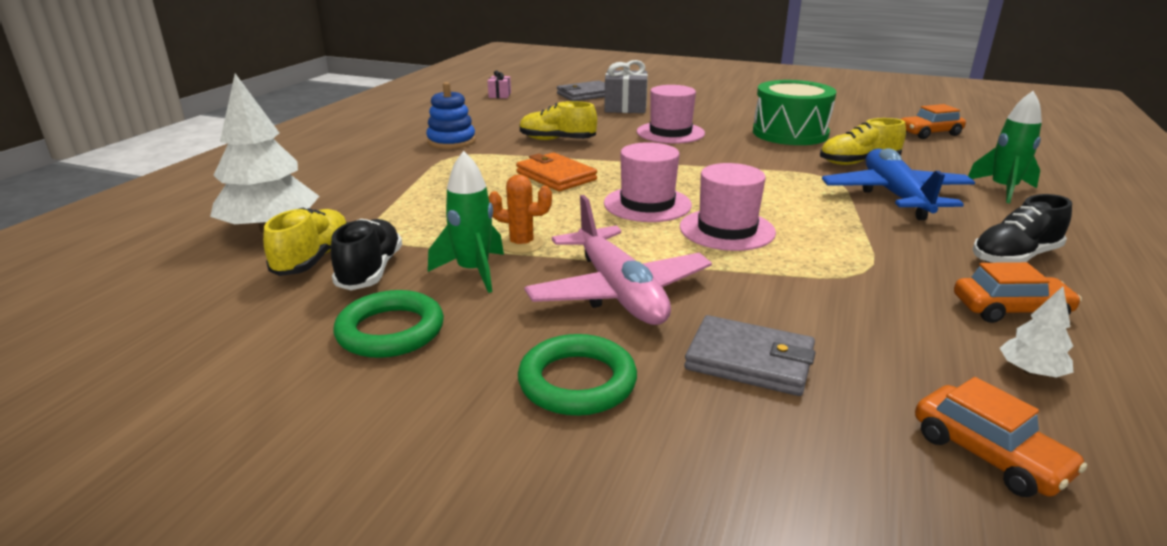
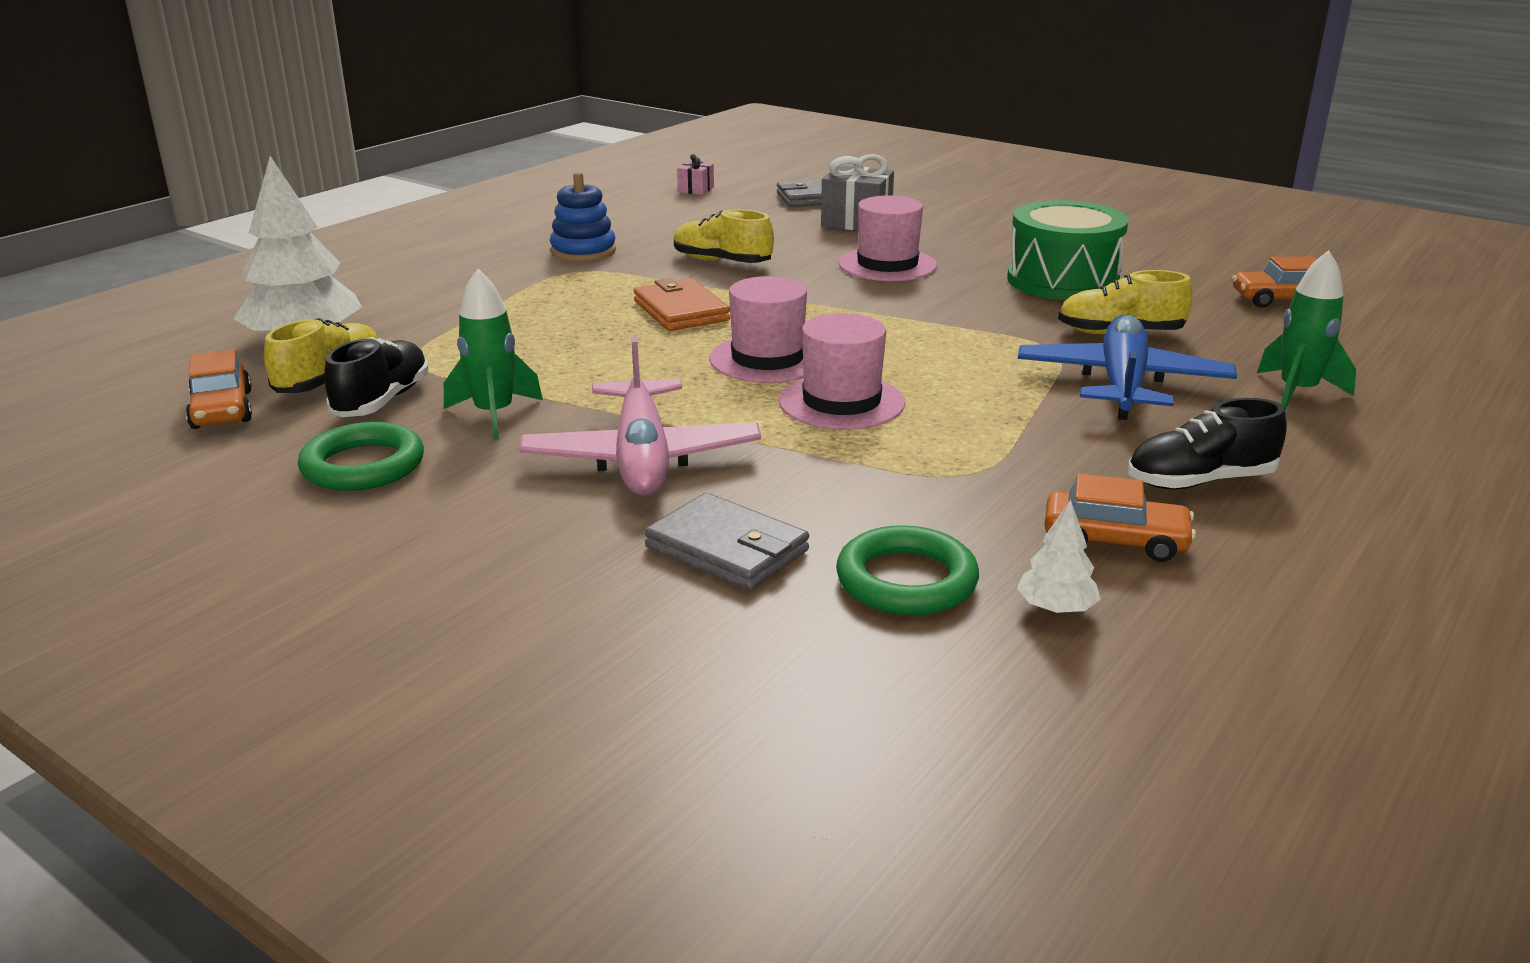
camera: 15 degrees right, 0 degrees up
(521, 244) = (572, 390): orange cactus -> none
(577, 382) = (520, 542): green ring -> green ring (906, 580)
(988, 454) = (905, 676): orange car -> orange car (222, 409)

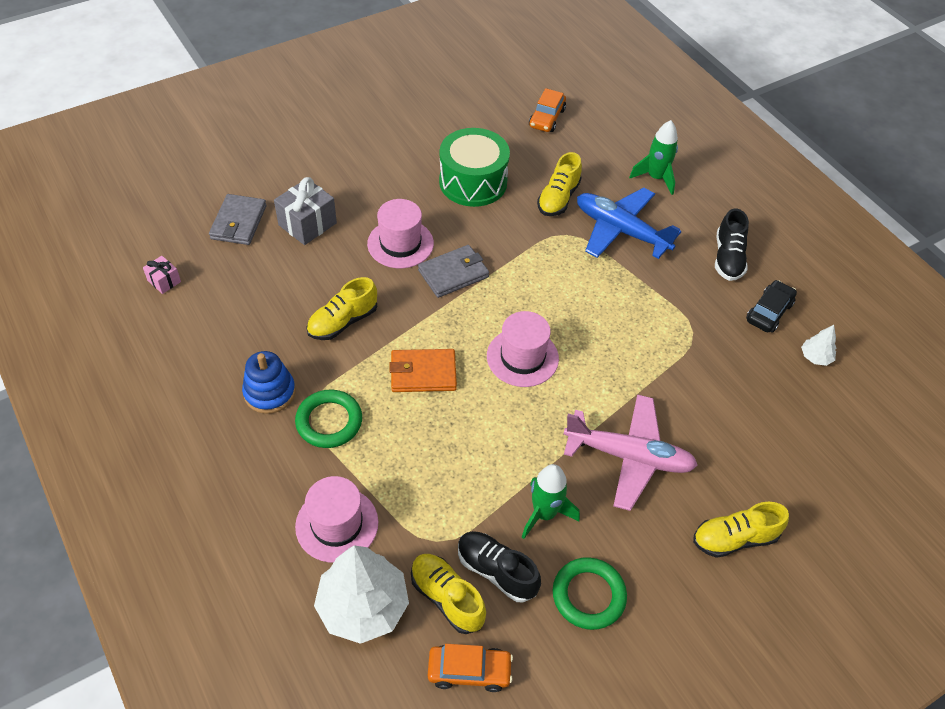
camera: 70 degrees left, 25 degrees up
(527, 572) = (734, 538): none -> yellow shoe
(727, 549) = (736, 451): grey wallet -> grey wallet (453, 274)
(841, 402) = (595, 347): pink hat -> pink hat (337, 524)
(906, 580) = (781, 396): green ring -> green ring (329, 421)
(1115, 540) = (769, 312): orange car -> black car

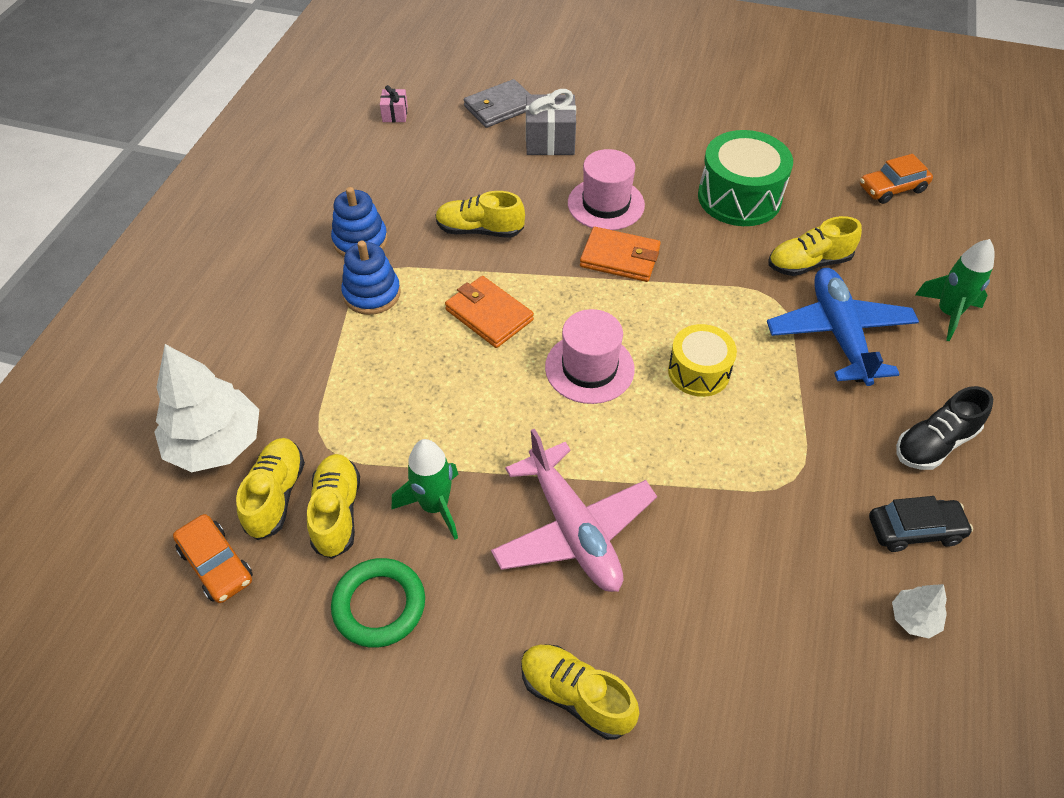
camera: 50 degrees right, 0 degrees up
(329, 421) = (372, 294): green ring -> blue stacking toy
(337, 524) = (278, 370): pink hat -> none
(453, 274) = (620, 258): grey wallet -> orange wallet
(496, 571) = (337, 512): black shoe -> yellow shoe
(580, 310) = (698, 372): none -> yellow drum

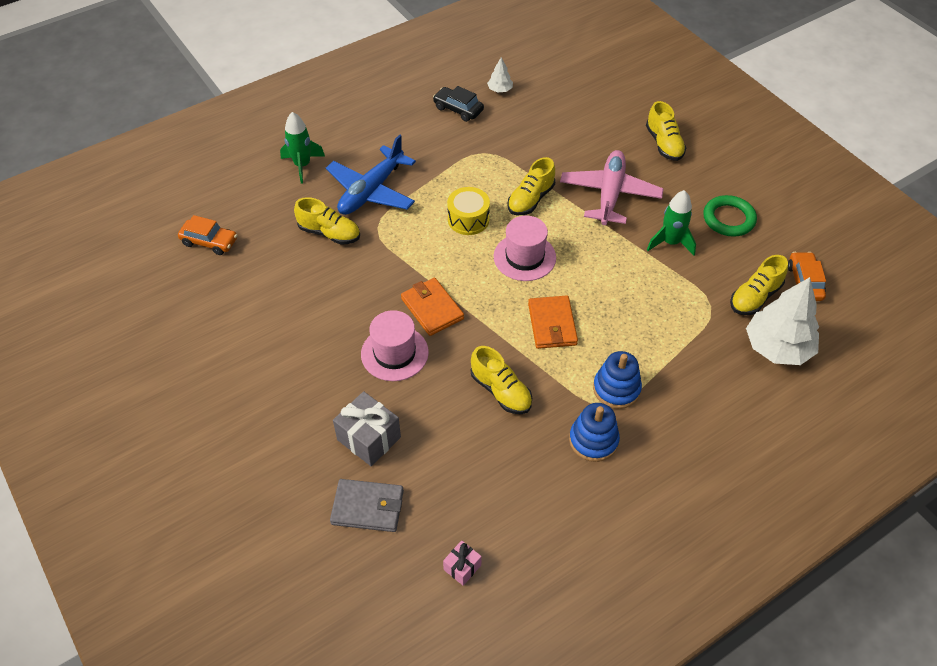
camera: 140 degrees left, 0 degrees up
(337, 512) = (725, 269): yellow shoe -> yellow shoe (530, 199)
(739, 197) = (305, 299): green drum -> none
(934, 443) = (401, 127): black shoe -> none

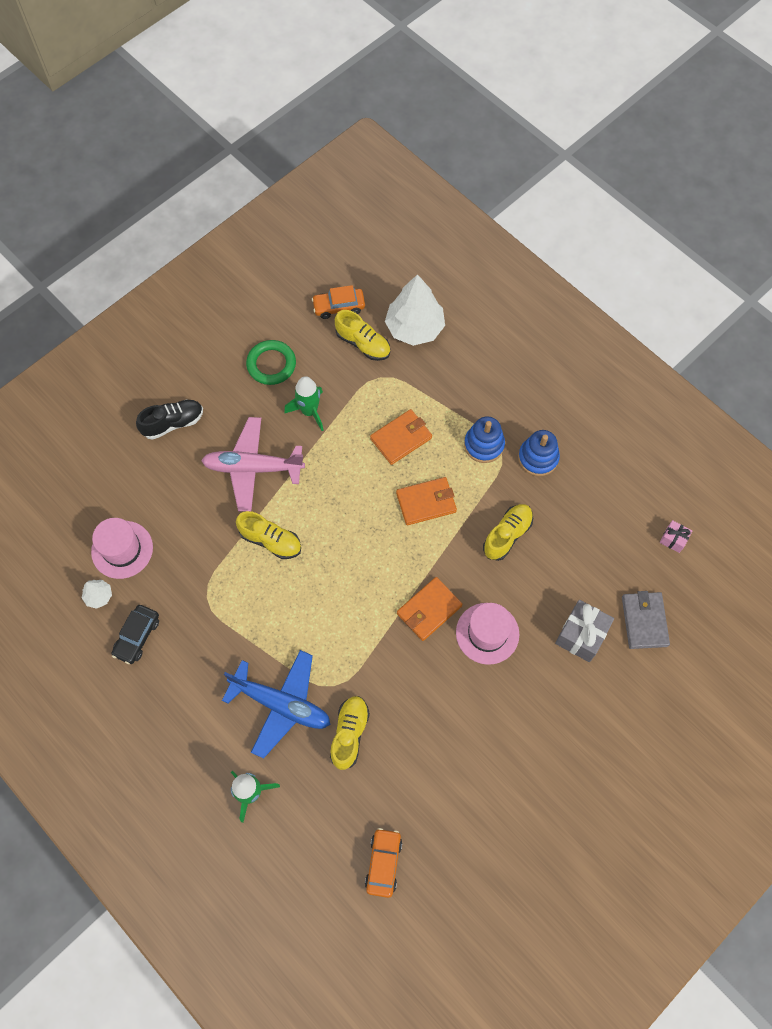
camera: 100 degrees left, 15 degrees up
(468, 219) = (308, 596): yellow drum -> none
(524, 257) = (349, 536): pink hat -> pink hat (122, 549)
(632, 314) = (401, 438): none -> orange wallet
(664, 144) = (173, 423): yellow shoe -> black shoe

